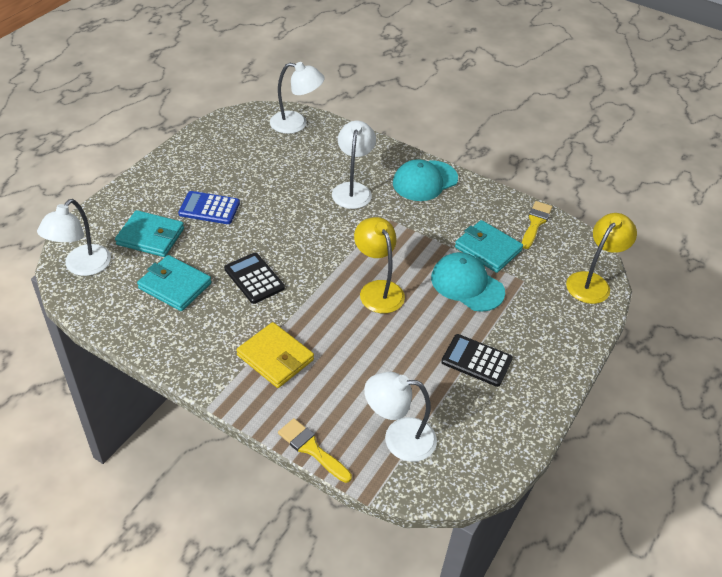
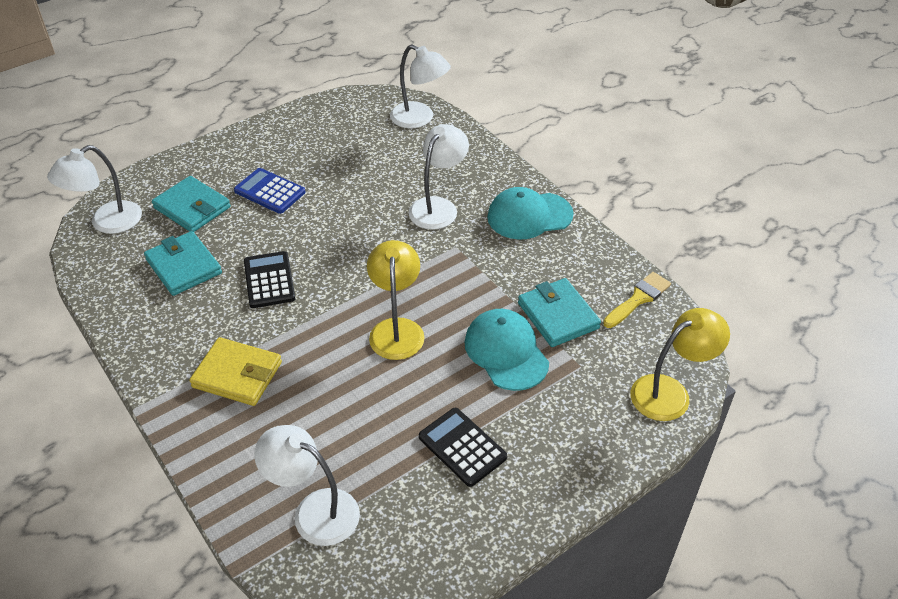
camera: 25 degrees right, 0 degrees up
(275, 357) = (237, 375): yellow wallet -> yellow wallet turned 45 degrees counterclockwise
(311, 449) = (212, 490): yellow brush -> none

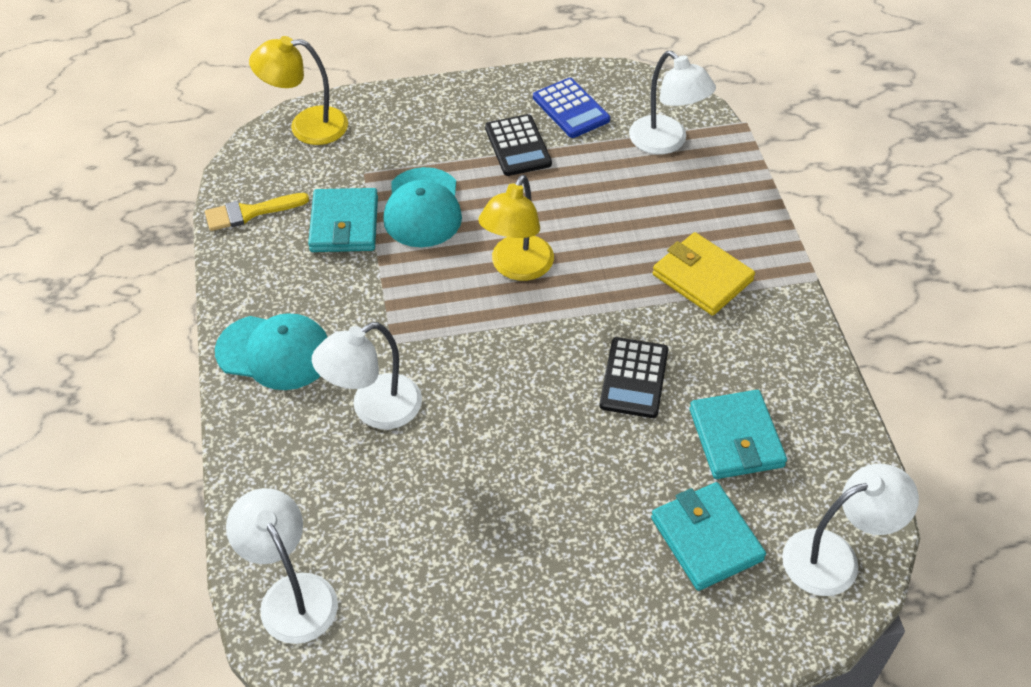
camera: 155 degrees left, 5 degrees up
(269, 192) = (586, 526): blue calculator -> blue calculator (571, 109)

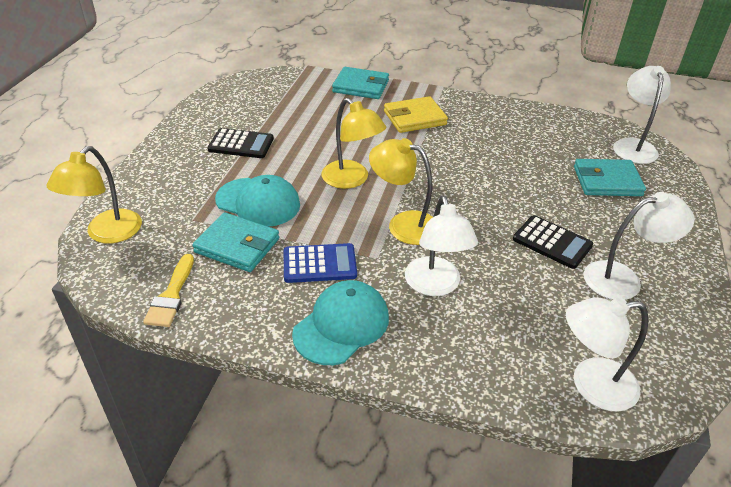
camera: 65 degrees left, 10 degrees down
(463, 345) = (403, 224): none -> yellow lamp
(571, 109) = (230, 114): blue calculator -> blue calculator (319, 264)
(634, 378) = (476, 166): black calculator -> black calculator (552, 242)
(666, 142) = (296, 93): white lamp -> white lamp (623, 279)
(736, 438) = (540, 147): turquoise wallet -> turquoise wallet (361, 86)

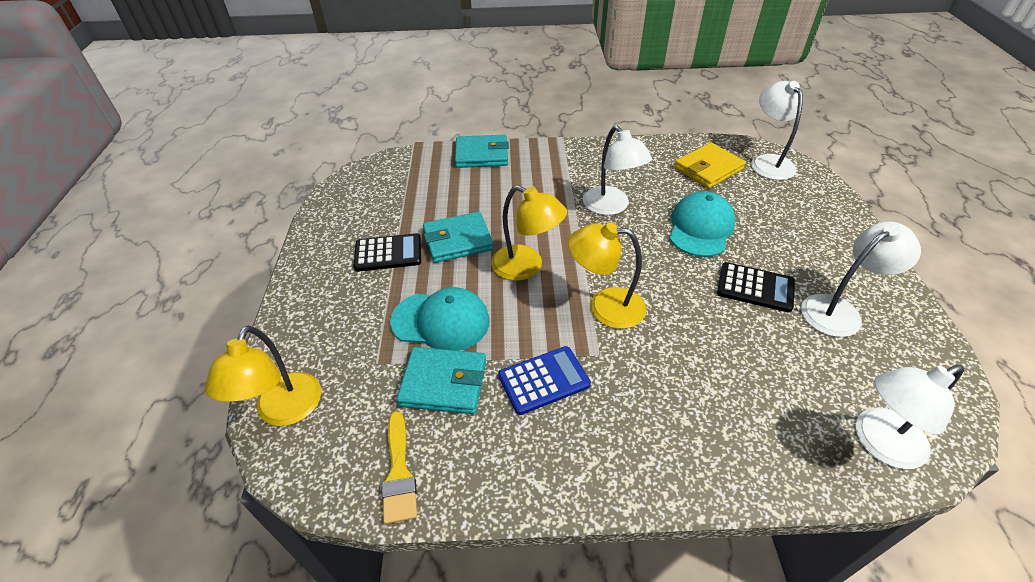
camera: 15 degrees left, 5 degrees up
(341, 325) = (605, 451): turquoise cap -> turquoise cap (700, 228)
(414, 118) = (553, 179): yellow wallet -> yellow wallet (708, 169)
(435, 285) = (673, 371): white lamp -> white lamp (611, 207)
(607, 181) = (766, 206): turquoise wallet -> turquoise wallet (458, 240)

